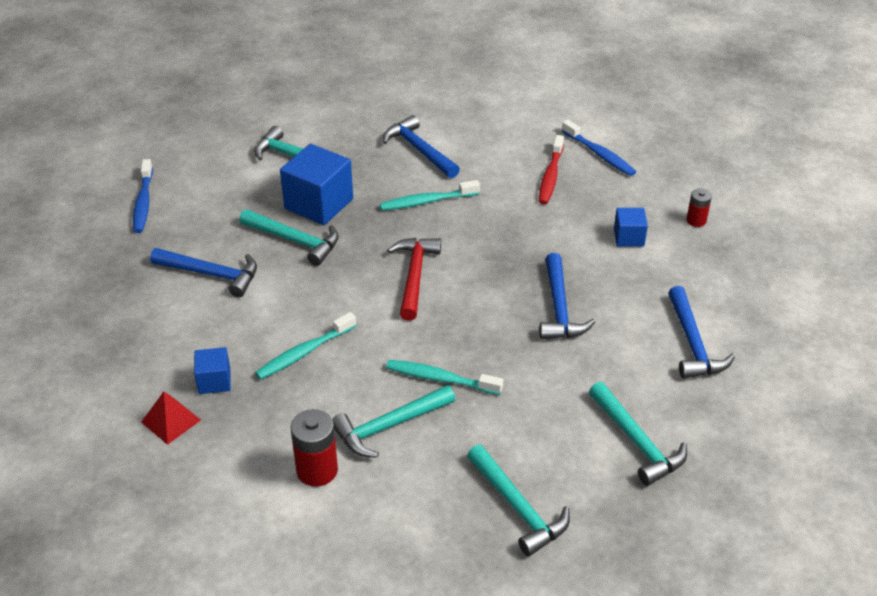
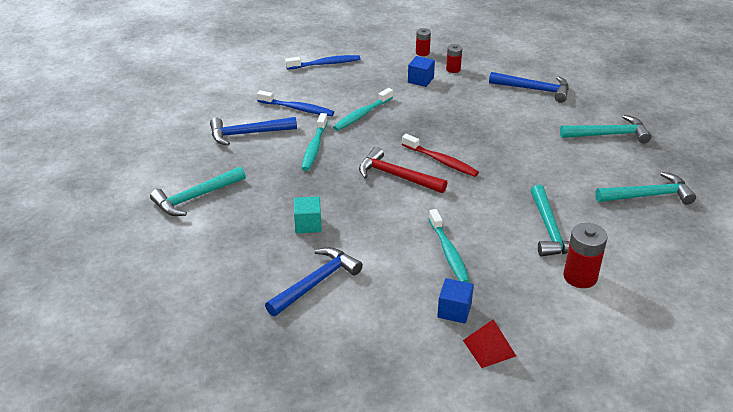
camera: 65 degrees left, 5 degrees down
(143, 202) = (175, 305): blue toothbrush -> blue toothbrush (297, 109)
(294, 240) = (308, 224): turquoise hammer -> turquoise cube
(319, 204) = (271, 200): blue cube -> none
(440, 378) = (513, 194): turquoise toothbrush -> turquoise toothbrush (362, 115)
(550, 176) = (332, 89): red toothbrush -> red toothbrush (441, 161)
(559, 307) = (471, 126): blue hammer -> none
(679, 257) = (453, 69): none -> red battery

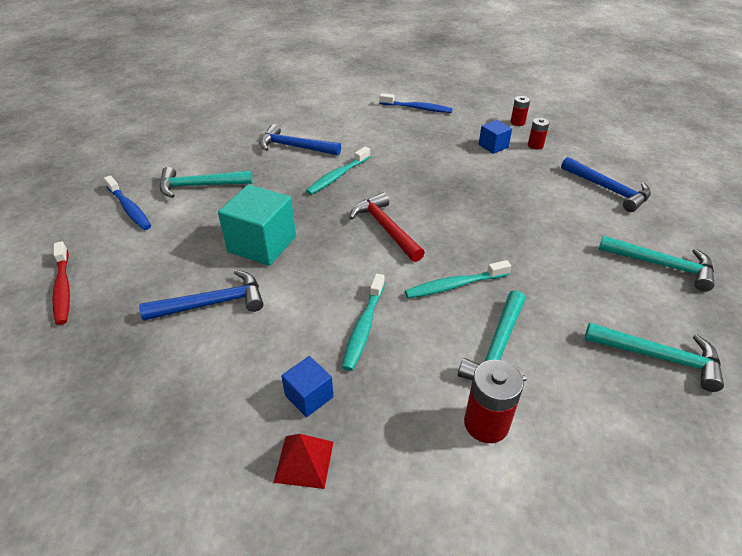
camera: 30 degrees right, 5 degrees up
(297, 109) = (356, 139): blue toothbrush -> blue toothbrush (129, 208)
(308, 224) = (262, 244): turquoise cube -> turquoise cube, size x1.87
(362, 115) = (408, 161): turquoise toothbrush -> turquoise toothbrush (454, 285)
(441, 161) = (443, 229): red toothbrush -> red toothbrush (63, 288)

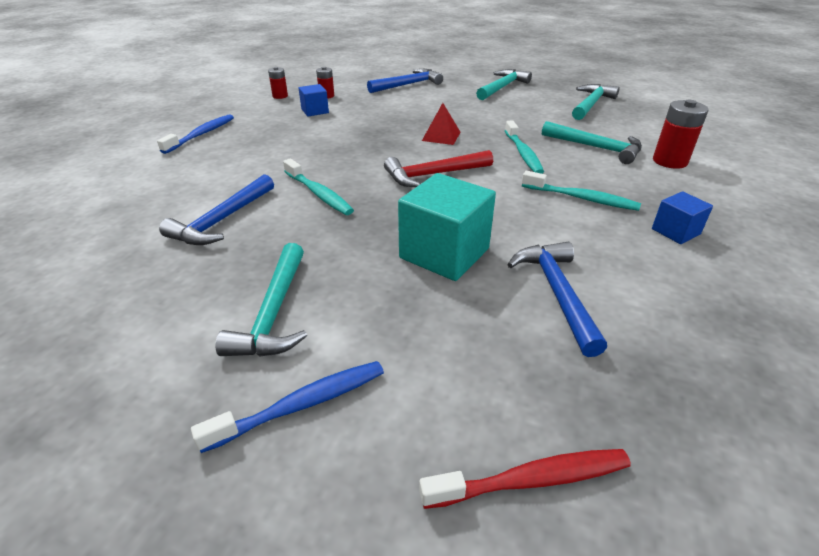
camera: 80 degrees left, 5 degrees down
(304, 461) = (746, 237): red pyramid -> red pyramid (441, 136)

